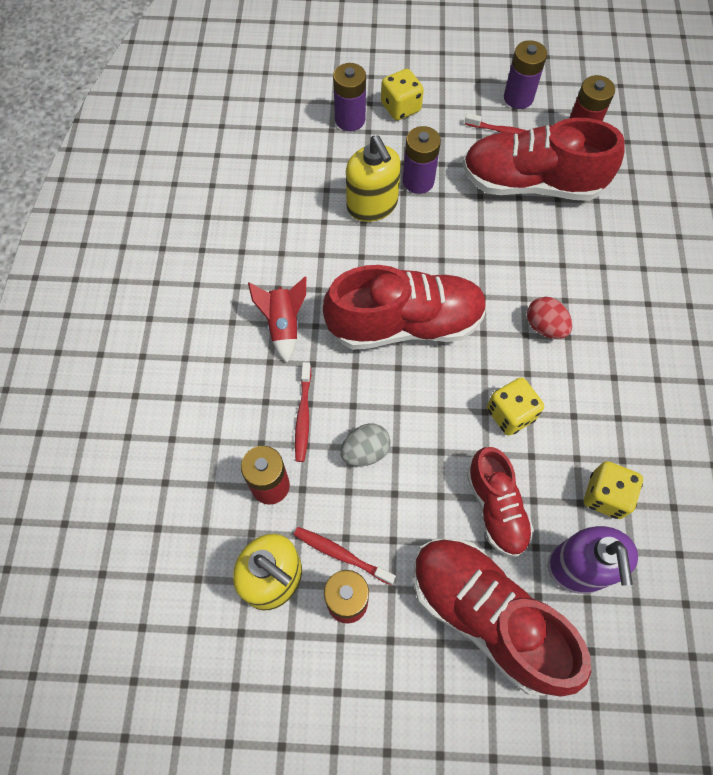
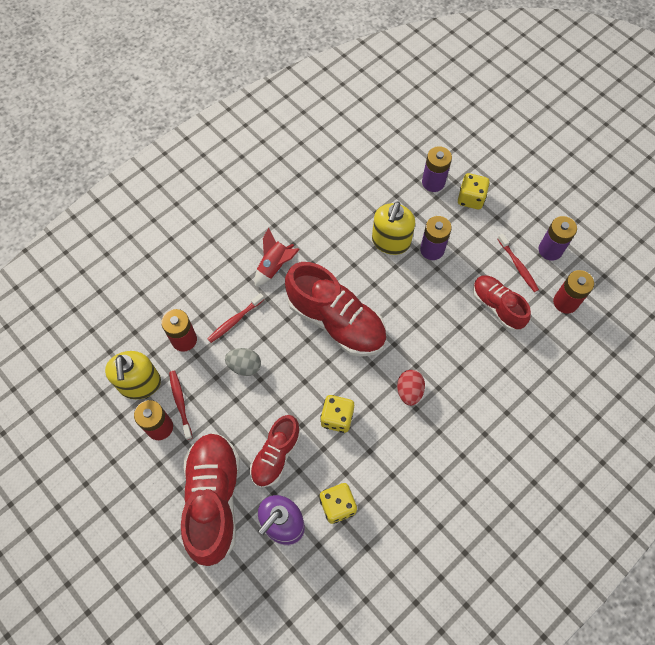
camera: 45 degrees right, 0 degrees up
(531, 183) = (497, 306): red shoe -> red shoe, size x0.60

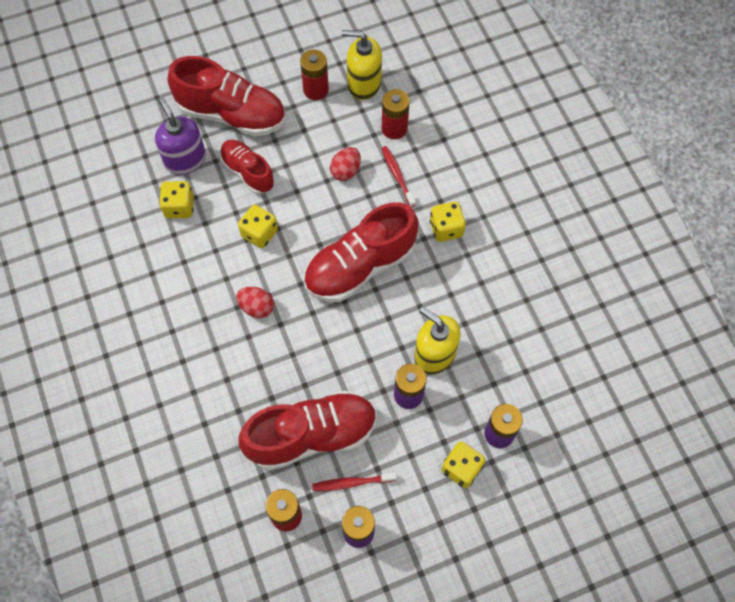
camera: 110 degrees right, 0 degrees up
(180, 403) = (331, 110): red toothbrush -> none
(244, 366) = (346, 171): grey egg -> red egg
(274, 266) = (446, 229): red rocket -> yellow dice
(497, 306) = (312, 435): red shoe -> red shoe, size x1.68

